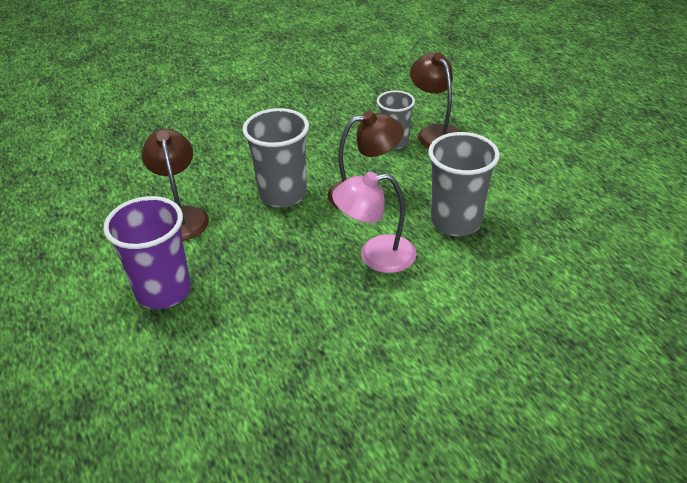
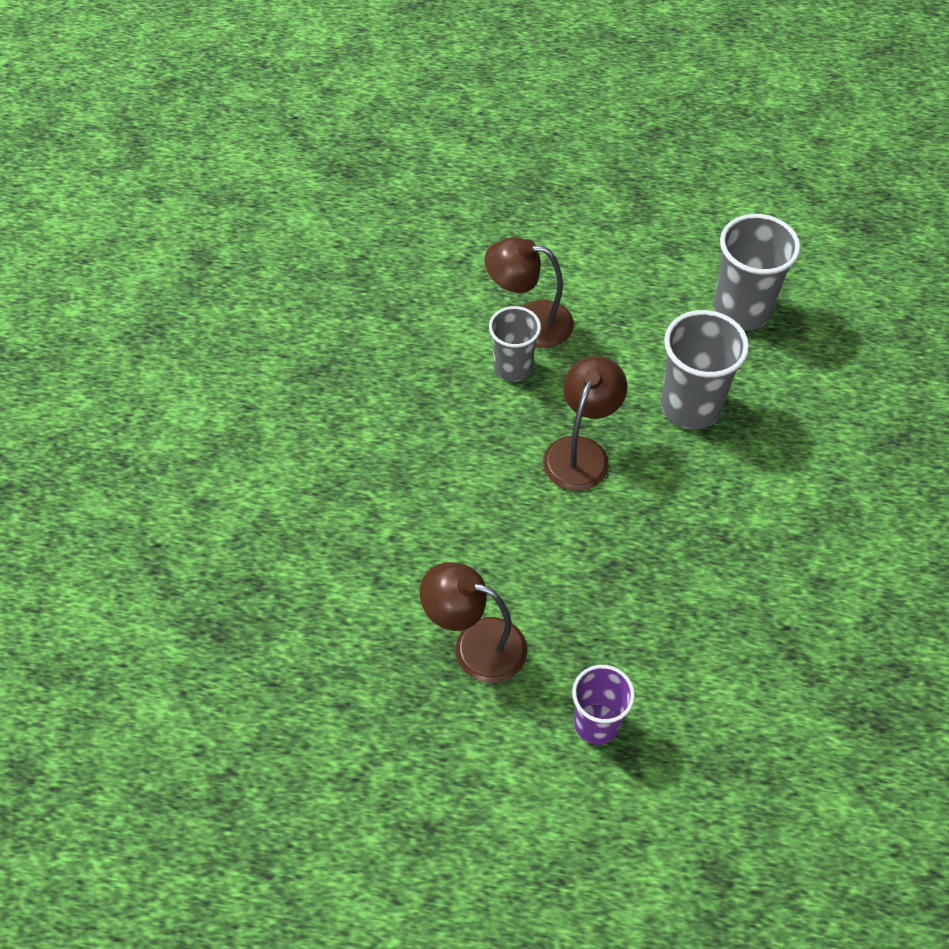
camera: 55 degrees left, 15 degrees up
(163, 291) = (596, 723): purple cup -> purple cup, size x0.65
(283, 194) = (519, 525): grey cup -> grey cup (741, 310)
(376, 256) = (688, 503): pink lamp -> none

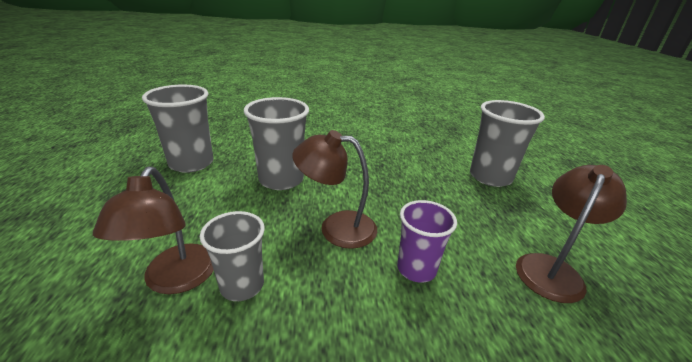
camera: 105 degrees left, 25 degrees down
(475, 645) = (552, 268): brown lamp -> brown lamp turned 150 degrees counterclockwise
(596, 723) = (542, 202): purple cup -> purple cup (416, 269)
(675, 689) = (490, 177): none -> grey cup

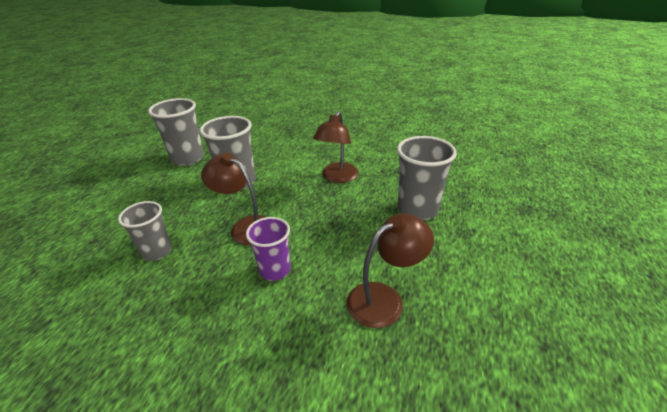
camera: 25 degrees right, 5 degrees up
(176, 280) = (125, 239): brown lamp -> brown lamp (337, 177)

